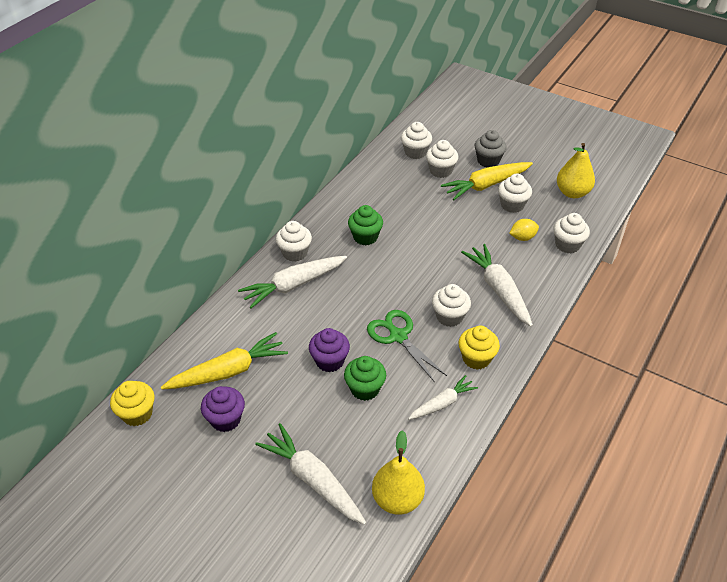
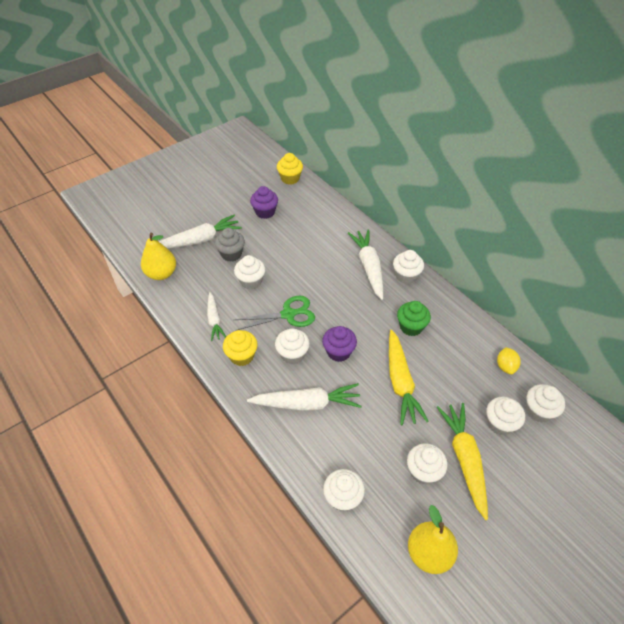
camera: 110 degrees right, 5 degrees up
(228, 371) = (302, 219): yellow carrot -> yellow carrot (400, 382)
(329, 361) = (285, 269): purple cupcake -> purple cupcake (338, 352)
(365, 389) = (251, 281): green cupcake -> white cupcake
(488, 161) = (511, 482): grey cupcake -> grey cupcake (231, 254)
(522, 237) = (368, 457): yellow lemon -> yellow lemon (505, 366)

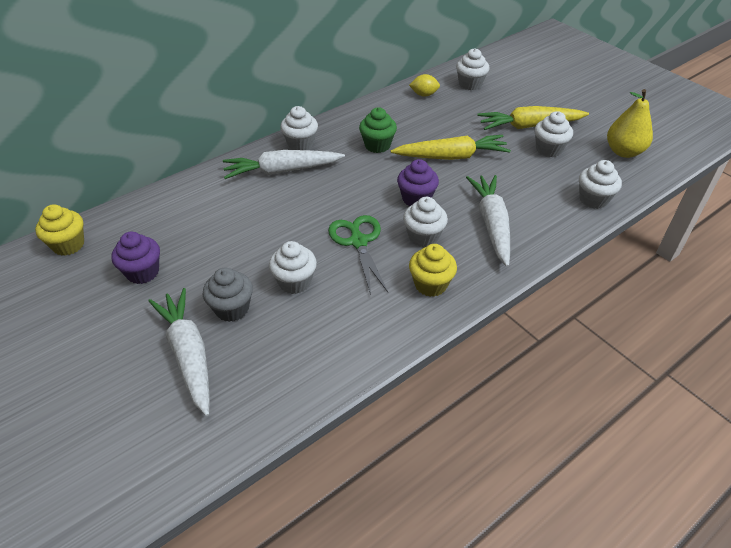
camera: 90 degrees left, 5 degrees down
(161, 274) = (263, 402): yellow pear -> none
(214, 320) = (368, 319): white carrot -> none
(500, 424) = (487, 104): white cupcake -> none

